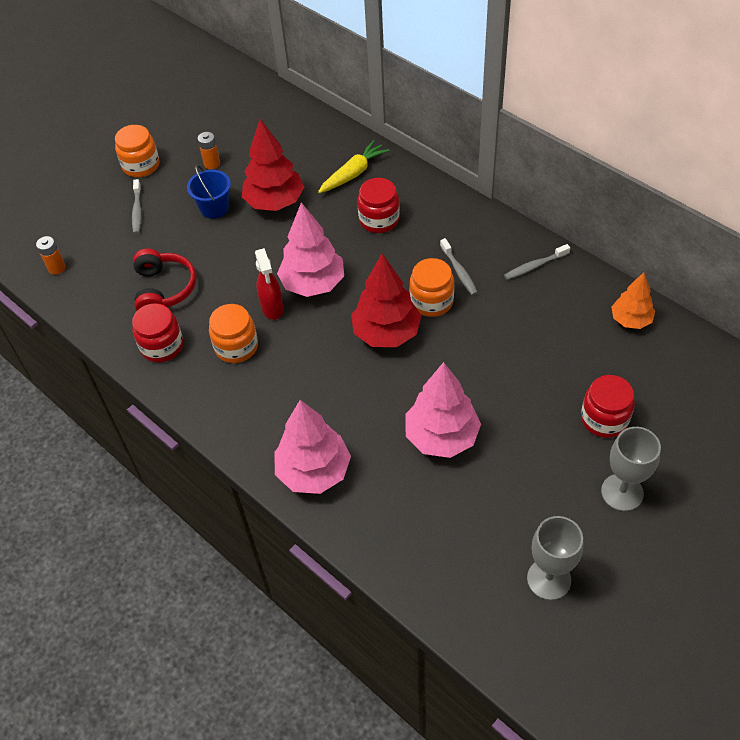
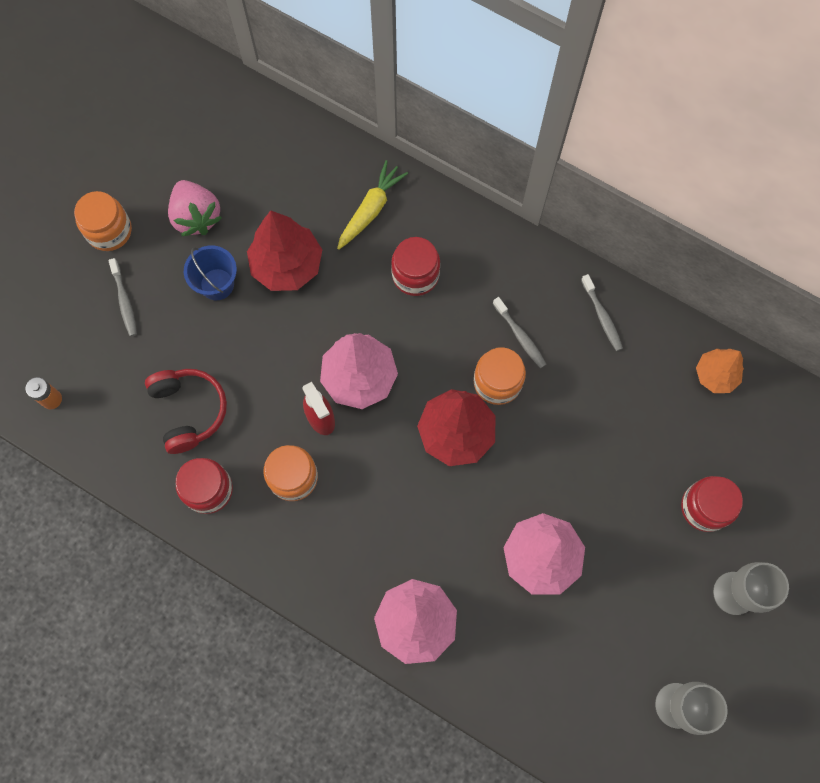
camera: 15 degrees left, 20 degrees up
(212, 164) = (196, 217): orange battery -> pink strawberry
(534, 266) = (602, 317): grey toothbrush -> grey toothbrush turned 75 degrees counterclockwise

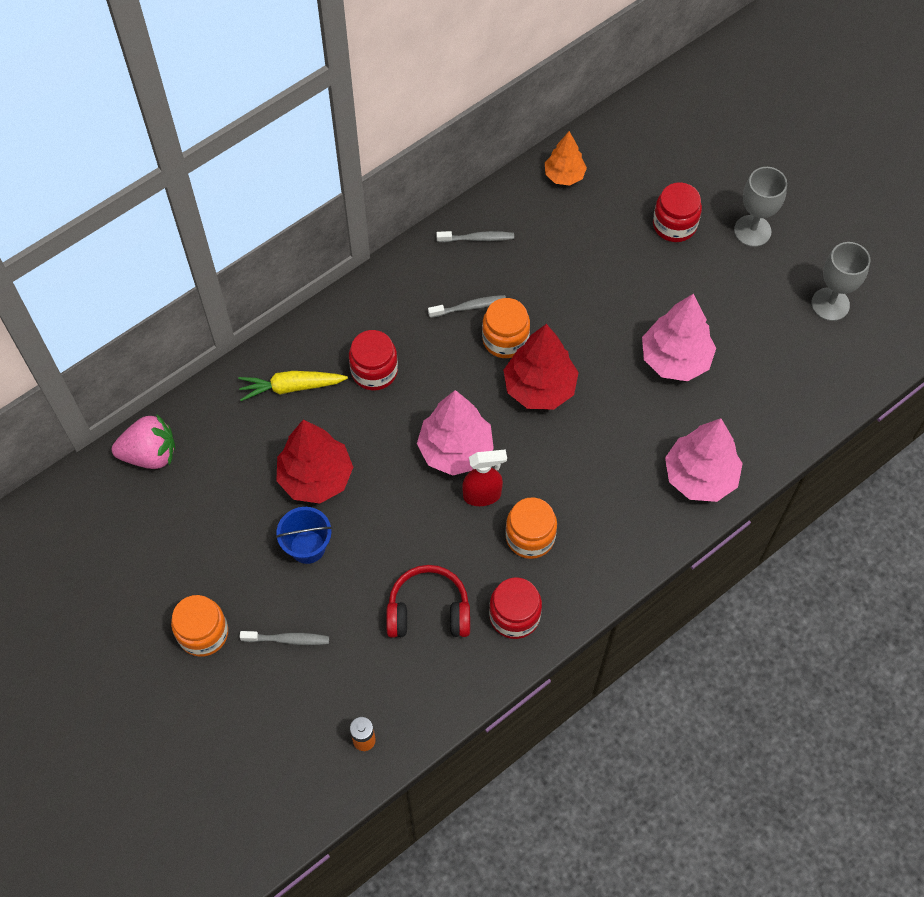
camera: 70 degrees left, 10 degrees down
(196, 217) = (226, 545): pink strawberry -> pink strawberry (150, 454)
(370, 210) = (291, 387): yellow carrot -> yellow carrot turned 60 degrees counterclockwise

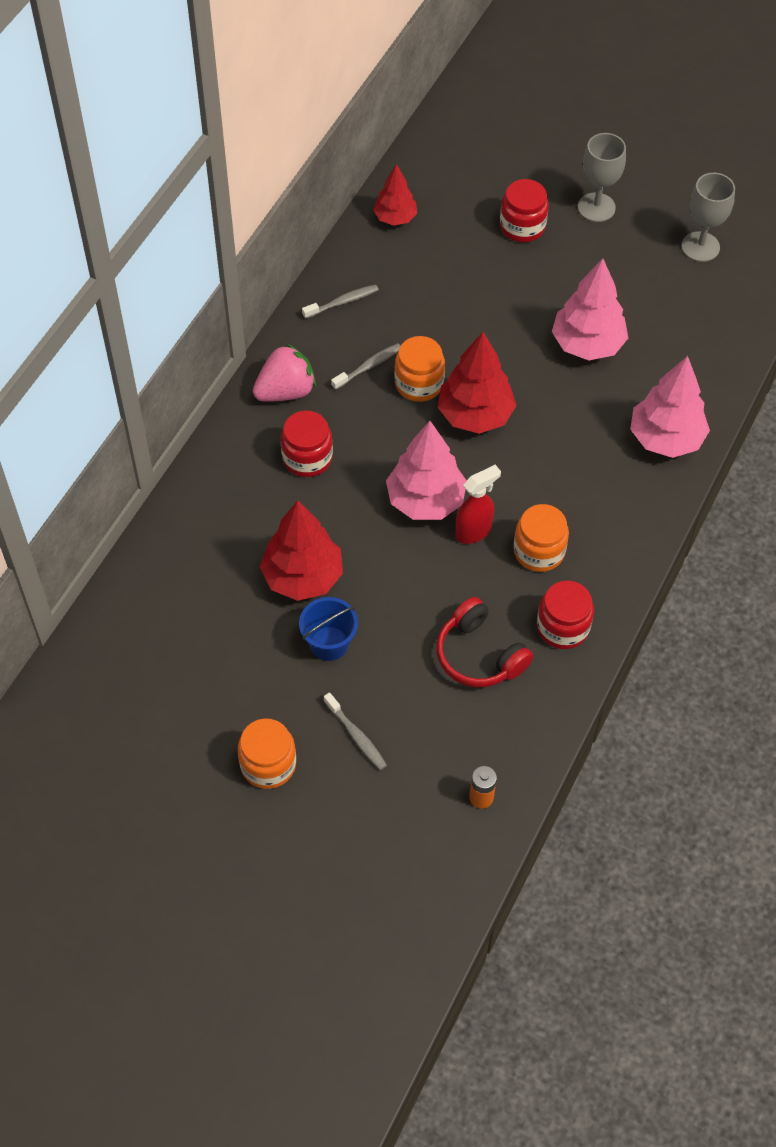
camera: 25 degrees left, 5 degrees down
(150, 454) = (121, 618): pink strawberry -> pink strawberry (286, 391)
(288, 639) = (356, 736): grey toothbrush -> grey toothbrush turned 75 degrees clockwise
(291, 387) = (232, 503): yellow carrot -> none
(428, 611) = (479, 655): red headphones -> red headphones turned 105 degrees counterclockwise
(564, 176) = (395, 218): orange tree -> red tree

